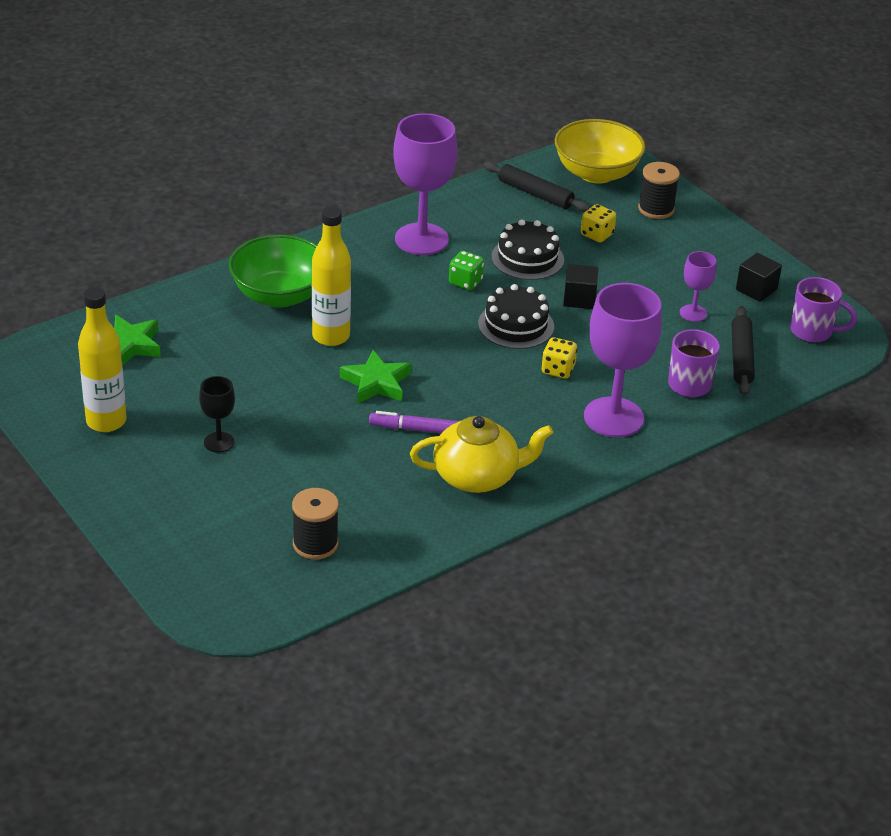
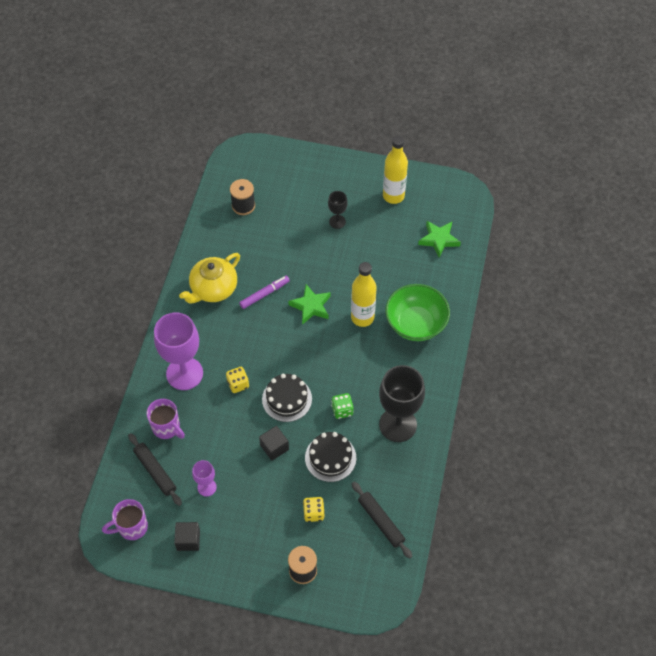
camera: 140 degrees right, 20 degrees up
(421, 239) = (398, 424): purple goblet -> black goblet
(535, 194) = (381, 521): black rolling pin -> black rolling pin turned 60 degrees clockwise
(596, 173) = (367, 576): yellow bowl -> none

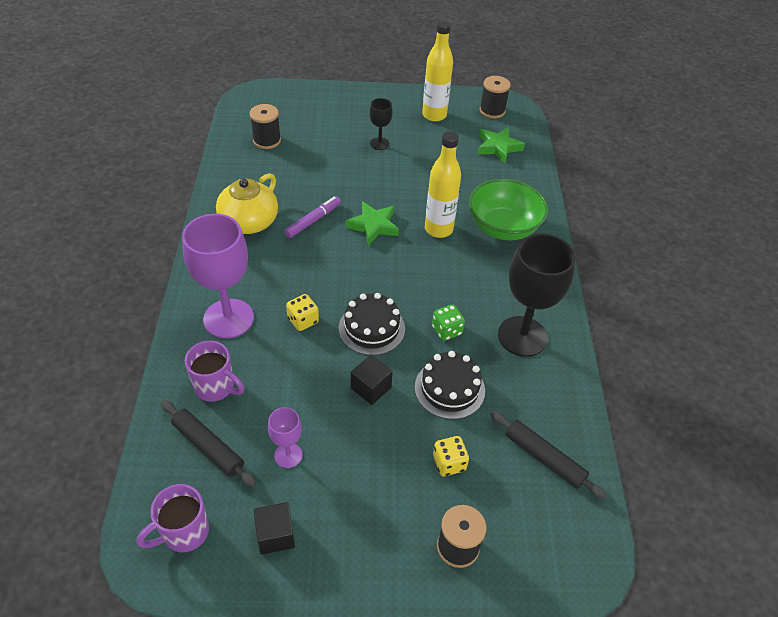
camera: 15 degrees left, 10 degrees down
(447, 197) = (492, 111): none -> black spool

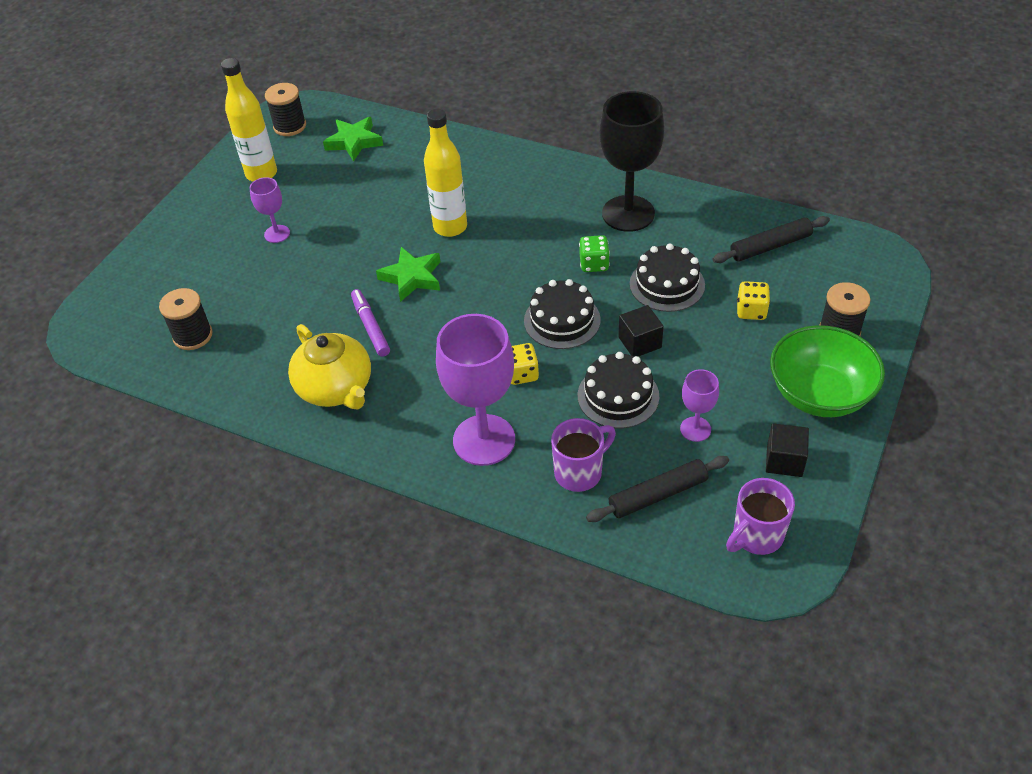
camera: 60 degrees left, 0 degrees up
(184, 532) = (756, 536): purple mug -> purple mug turned 60 degrees clockwise
(304, 389) = (618, 396): none -> black cake
(379, 143) = (277, 234): black goblet -> purple goblet
(503, 227) = (478, 178): green bowl -> green bowl (819, 394)

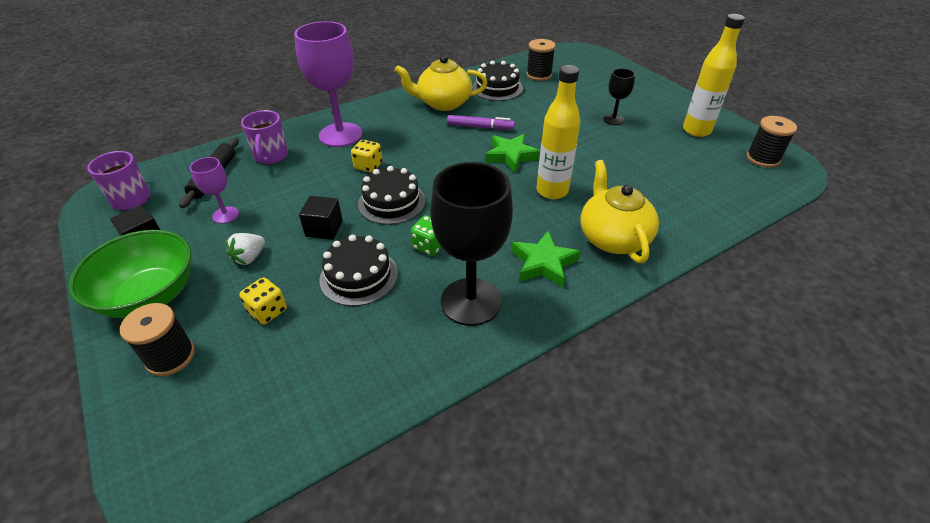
camera: 120 degrees right, 5 degrees down
(277, 234) = (613, 119): purple goblet -> black goblet
(354, 142) = (716, 182): green star -> green star (543, 263)
(486, 173) = (612, 238): none -> yellow teapot
(618, 396) = (297, 196): black cake -> black cake (497, 88)
(720, 365) = (249, 258): none -> white strawberry
(770, 246) = (315, 384): black rolling pin -> none

